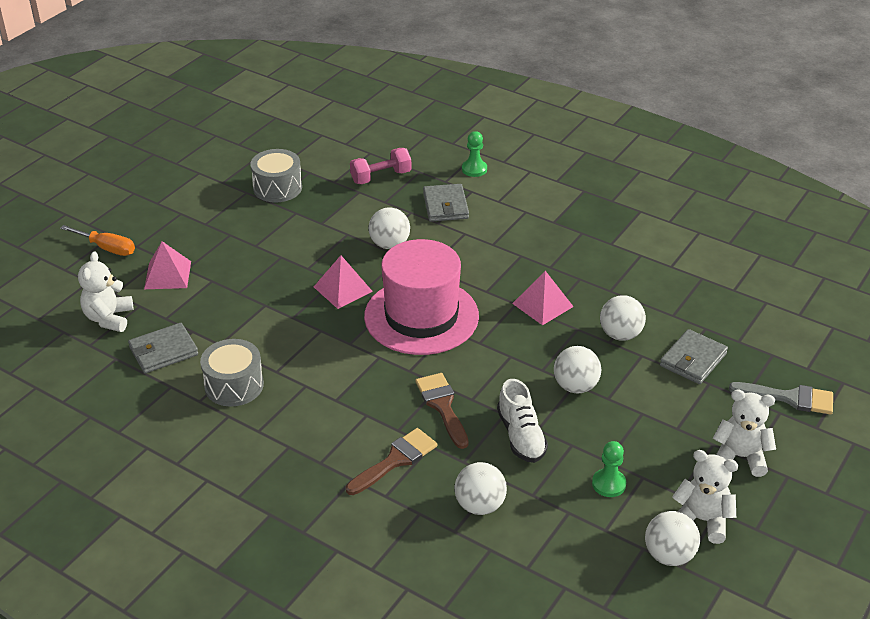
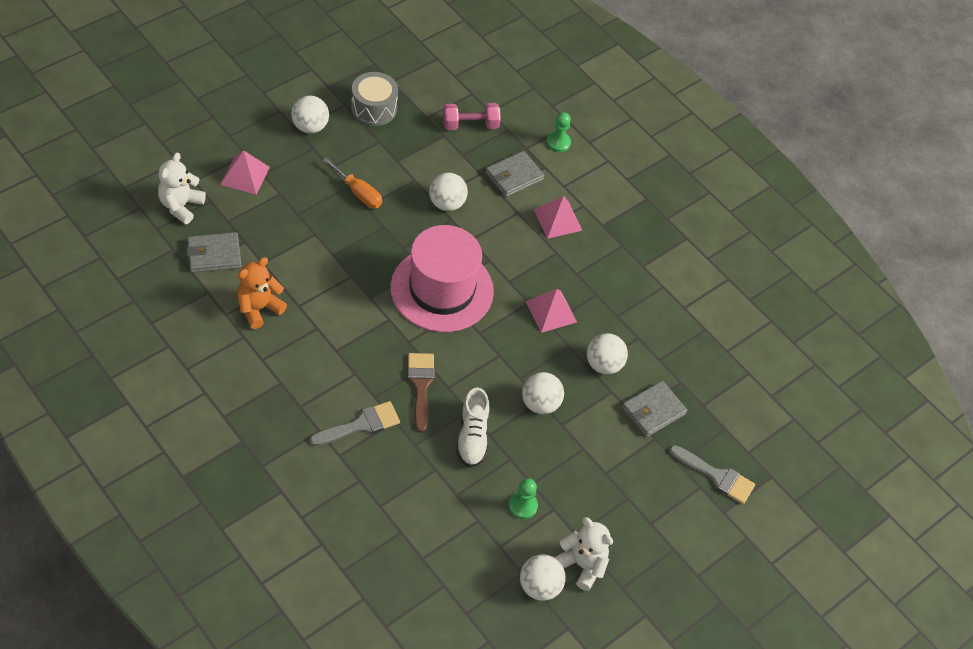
camera: 10 degrees right, 15 degrees up
(107, 248) = (204, 130): orange screwdriver -> orange screwdriver (358, 193)
(234, 385) = (259, 308): grey drum -> orange teddy bear
(343, 289) = (387, 238): pink pyramid -> pink pyramid (558, 220)
(395, 460) = (360, 425): brown brush -> grey brush
(445, 206) = (514, 176): grey wallet -> grey wallet turned 45 degrees clockwise
(480, 505) = (410, 490): white ball -> white ball (310, 127)
(740, 457) = (644, 518): white teddy bear -> none

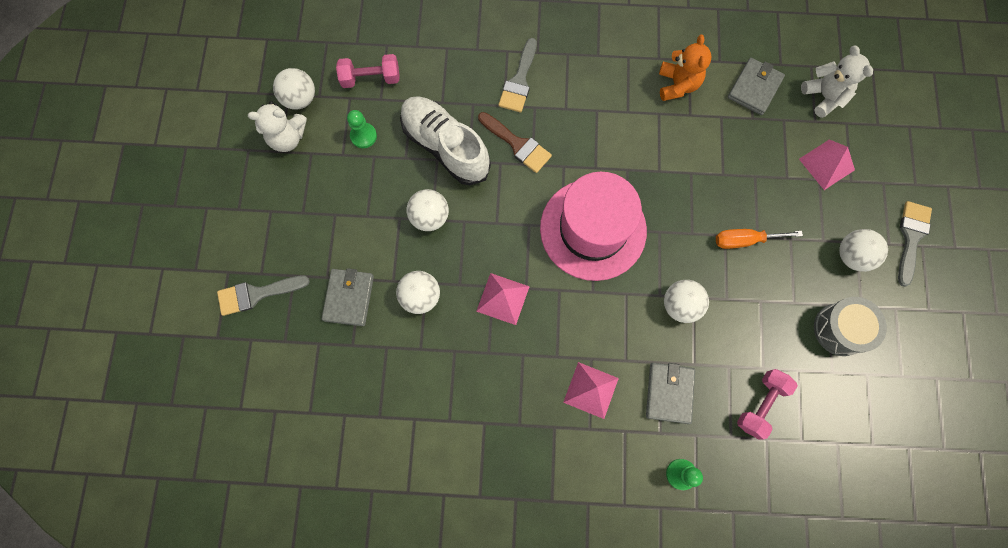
camera: 140 degrees right, 20 degrees up
(262, 101) = (911, 238): none -> grey brush
(466, 544) = (371, 78): none -> pink dumbbell
(472, 436) = (445, 146): white shoe -> white shoe, size x1.55

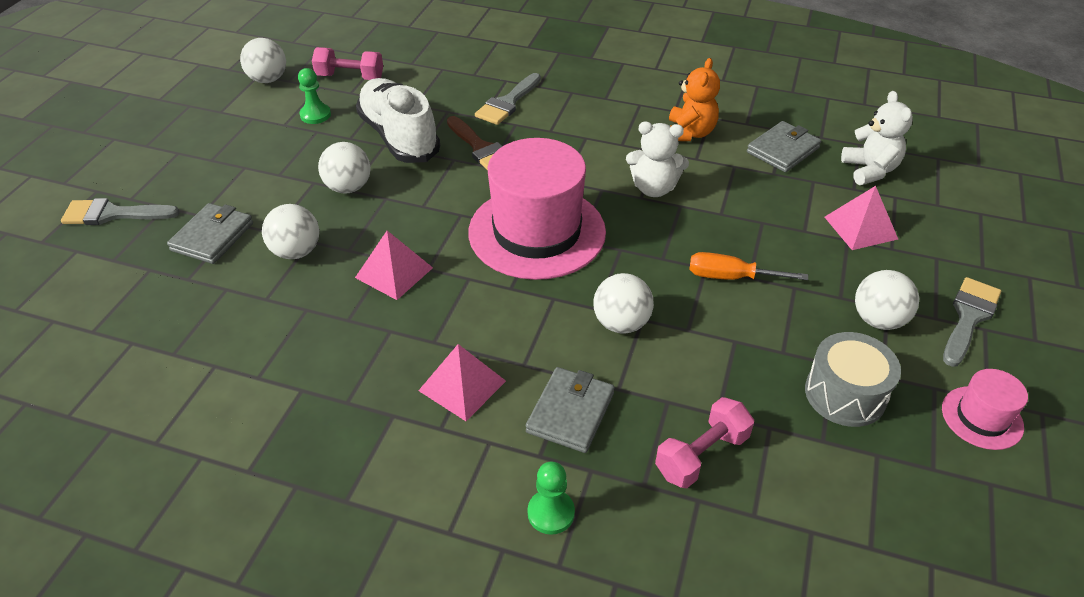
camera: 15 degrees right, 30 degrees down
(287, 138) = (236, 104): white teddy bear -> white teddy bear (654, 188)
(927, 326) = (982, 417): none -> pink hat

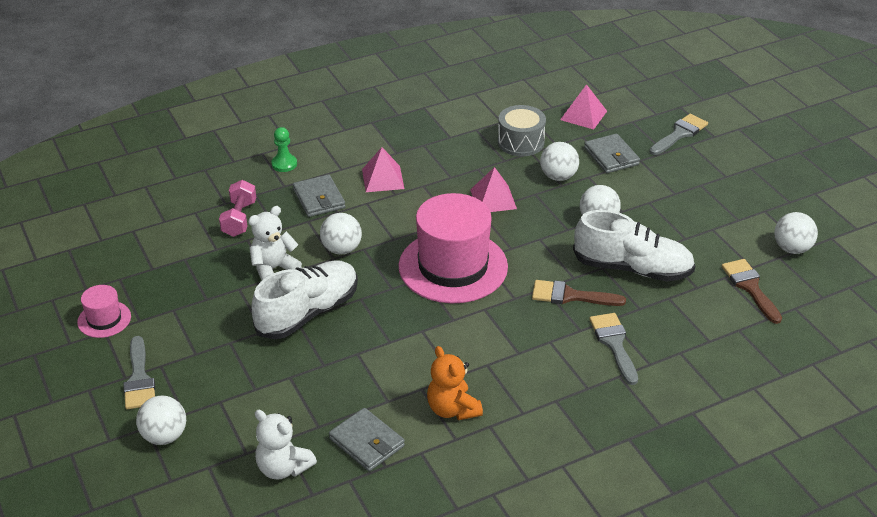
camera: 135 degrees right, 5 degrees down
(315, 115) = (709, 247): green pawn -> none
(350, 77) = (750, 287): pink dumbbell -> brown brush
(654, 188) = (421, 343): white teddy bear -> white teddy bear (273, 269)
(730, 277) = (308, 312): orange screwdriver -> white shoe
(783, 150) = (367, 442): grey wallet -> grey wallet turned 45 degrees counterclockwise
(845, 394) = (188, 287): grey drum -> grey drum (521, 142)
(860, 228) = (253, 405): pink pyramid -> pink pyramid (583, 115)
(878, 320) = (196, 341): white ball -> white ball (164, 436)

